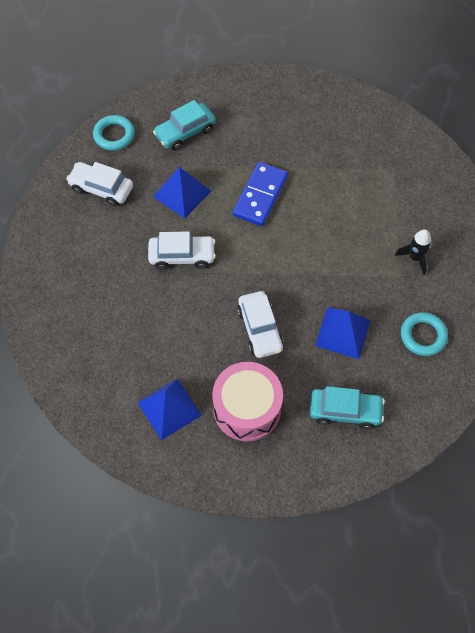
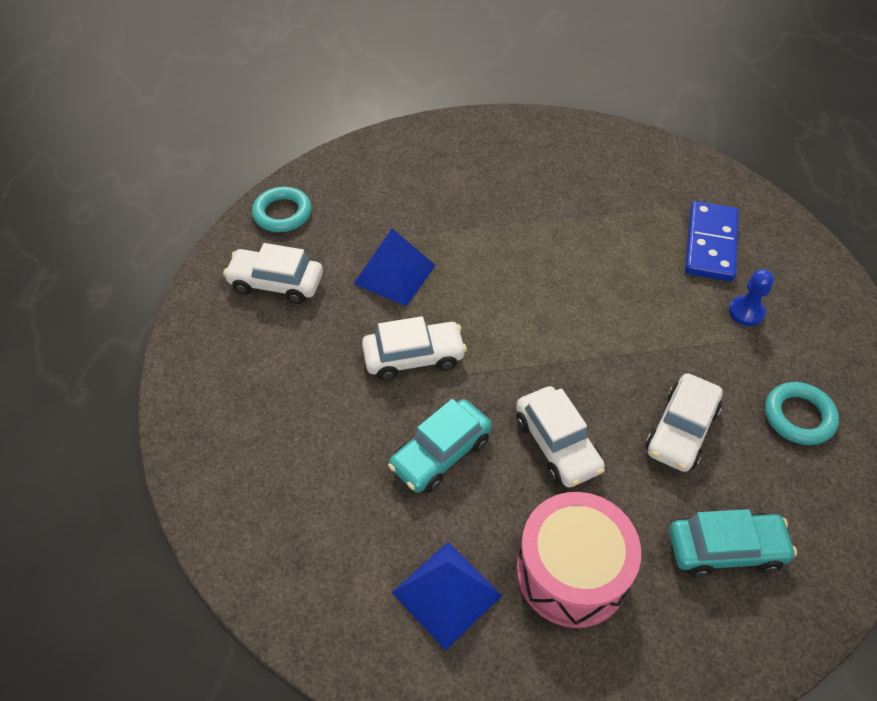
camera: 10 degrees left, 10 degrees down
(185, 132) = (381, 197): turquoise car -> turquoise car (440, 453)
(260, 196) = (506, 262): blue domino -> blue domino (710, 244)
(342, 332) = (681, 430): blue pyramid -> white car
(415, 258) = (746, 312): black rocket -> blue pawn

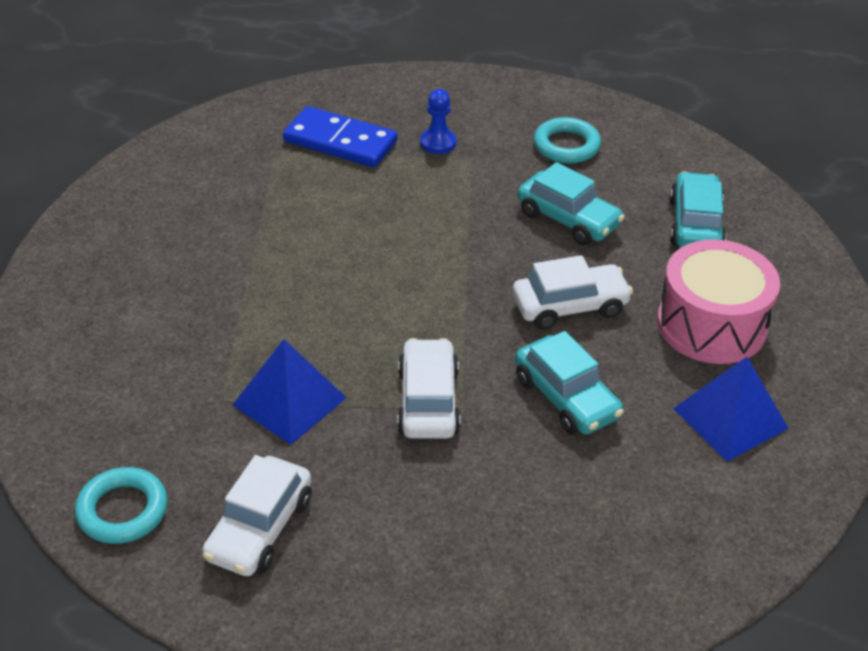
camera: 80 degrees left, 10 degrees down
(681, 430) = (568, 219): white car -> turquoise car

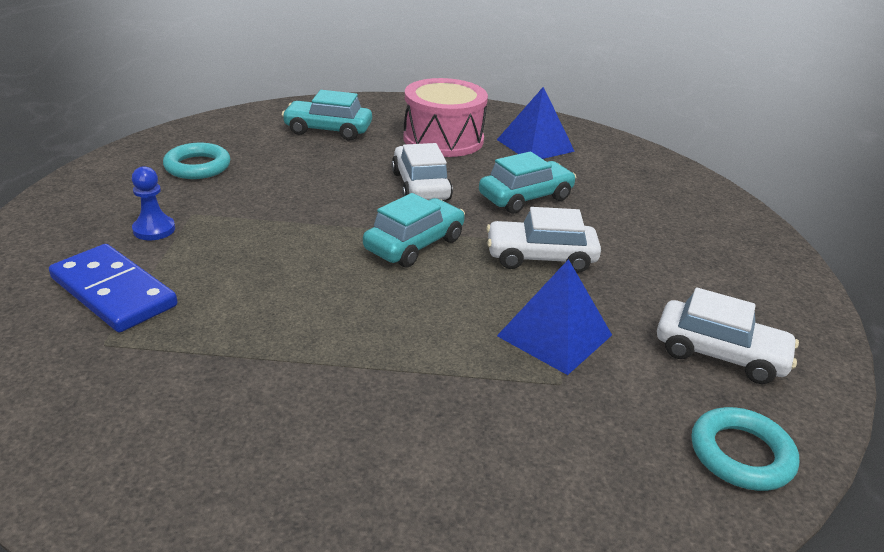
camera: 90 degrees left, 10 degrees down
(340, 141) = (113, 292): blue domino -> blue domino turned 75 degrees counterclockwise
(568, 219) = (307, 176): turquoise car -> turquoise car (414, 244)

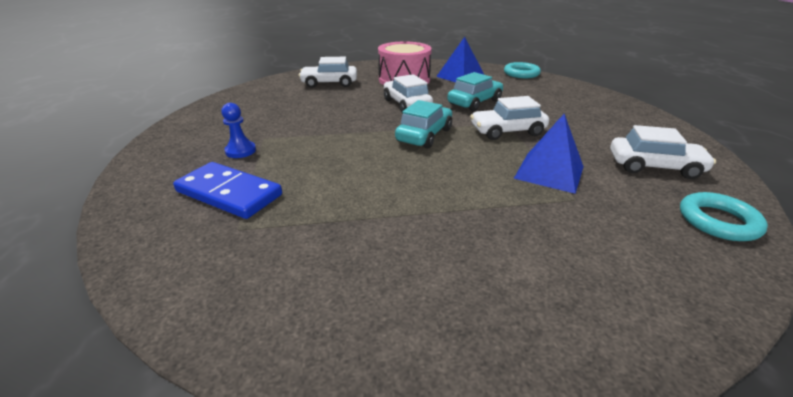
camera: 10 degrees left, 0 degrees up
(197, 166) = (253, 112): turquoise ring -> turquoise ring (521, 74)
(328, 130) = (329, 83): turquoise car -> white car

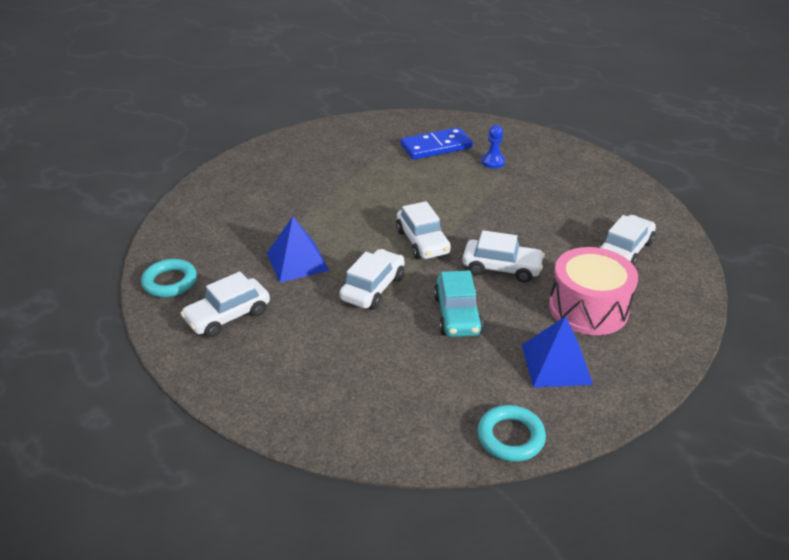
camera: 130 degrees right, 5 degrees up
(424, 135) = (422, 242): turquoise car -> white car

